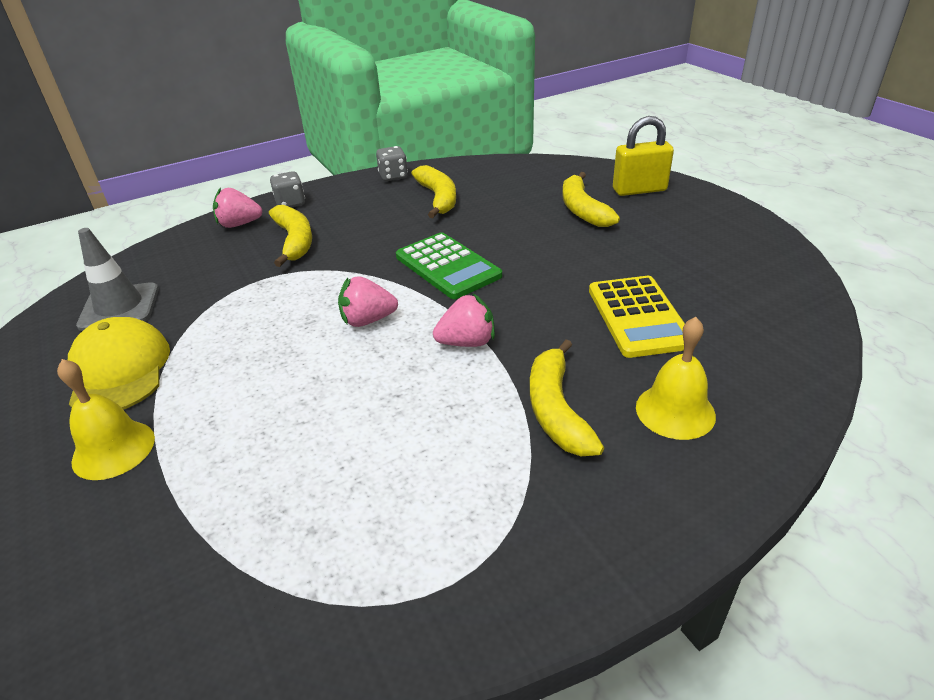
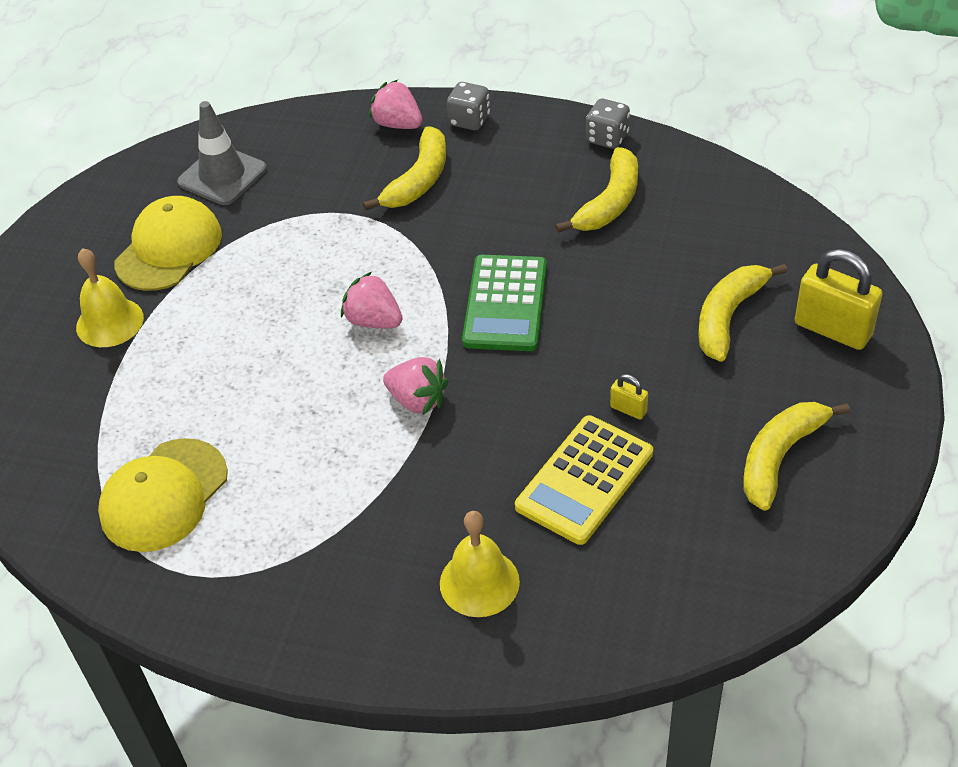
camera: 45 degrees right, 10 degrees up
(341, 539) = (164, 495): none -> yellow cap
(556, 410) = (400, 512): yellow banana -> yellow banana (779, 457)
(602, 272) = (628, 409): none -> yellow padlock

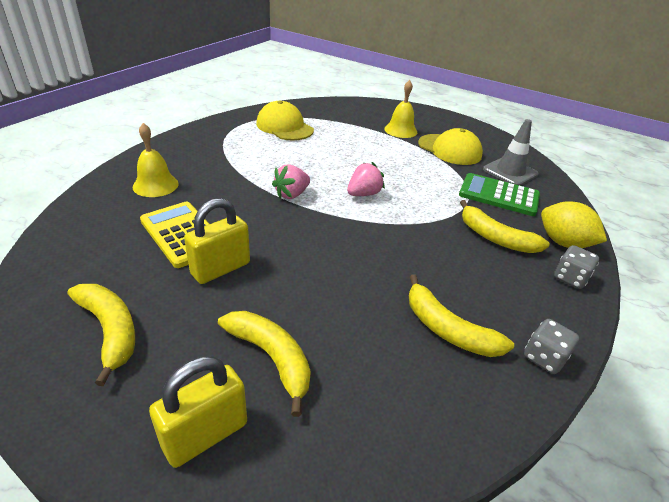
camera: 100 degrees right, 10 degrees down
(398, 124) = (563, 243): pink strawberry -> yellow lemon
(505, 304) = (352, 243): green calculator -> green calculator (499, 195)
(628, 409) = (221, 269): yellow padlock -> yellow padlock, size x2.16

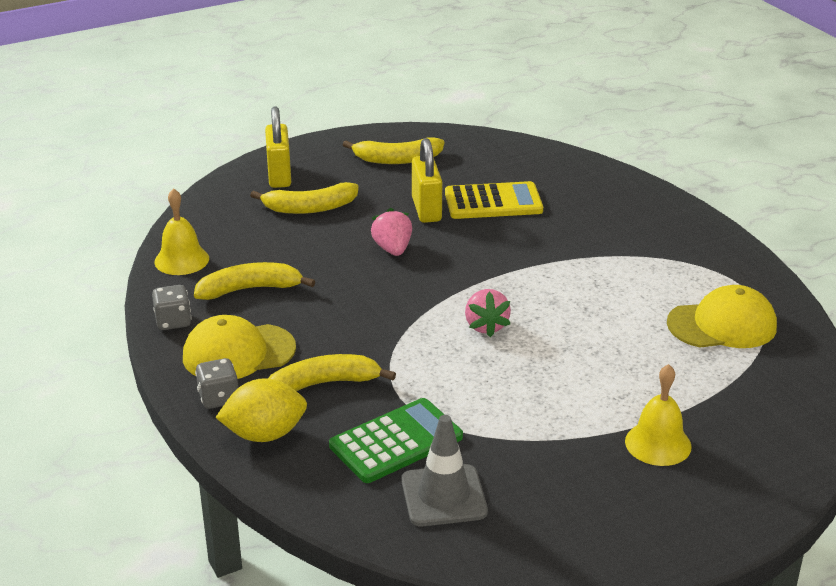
camera: 125 degrees right, 5 degrees down
(155, 185) = (598, 203): yellow bell -> yellow bell (181, 260)
(291, 194) = (521, 276): pink strawberry -> pink strawberry (392, 249)
(449, 149) = (556, 466): yellow cap -> yellow cap (238, 353)

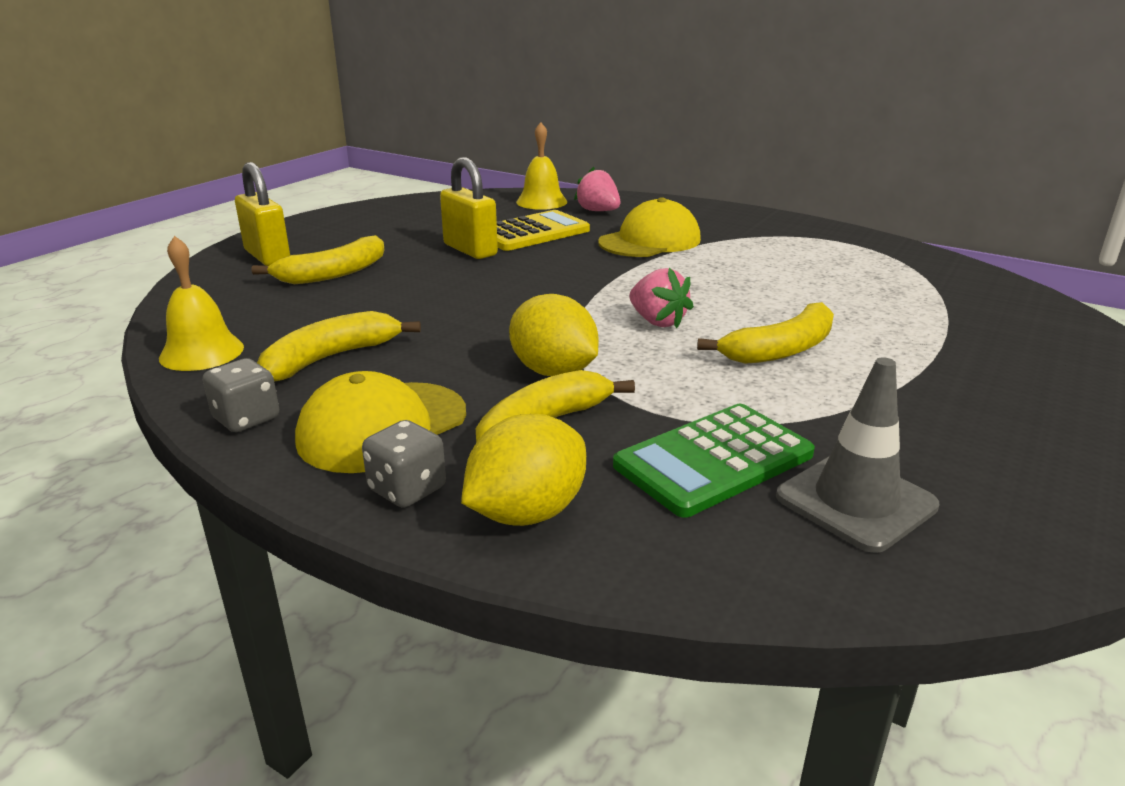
camera: 30 degrees left, 5 degrees down
(371, 346) = (553, 371): none -> yellow lemon
(392, 249) = (471, 285): pink strawberry -> pink strawberry (598, 211)
(396, 442) = (713, 460): green calculator -> green calculator turned 150 degrees counterclockwise
(397, 159) = (393, 223): yellow banana -> yellow banana (781, 349)
(658, 443) = (975, 370): yellow bell -> yellow bell (541, 202)
(722, 325) = (866, 268): yellow cap -> yellow cap (650, 241)

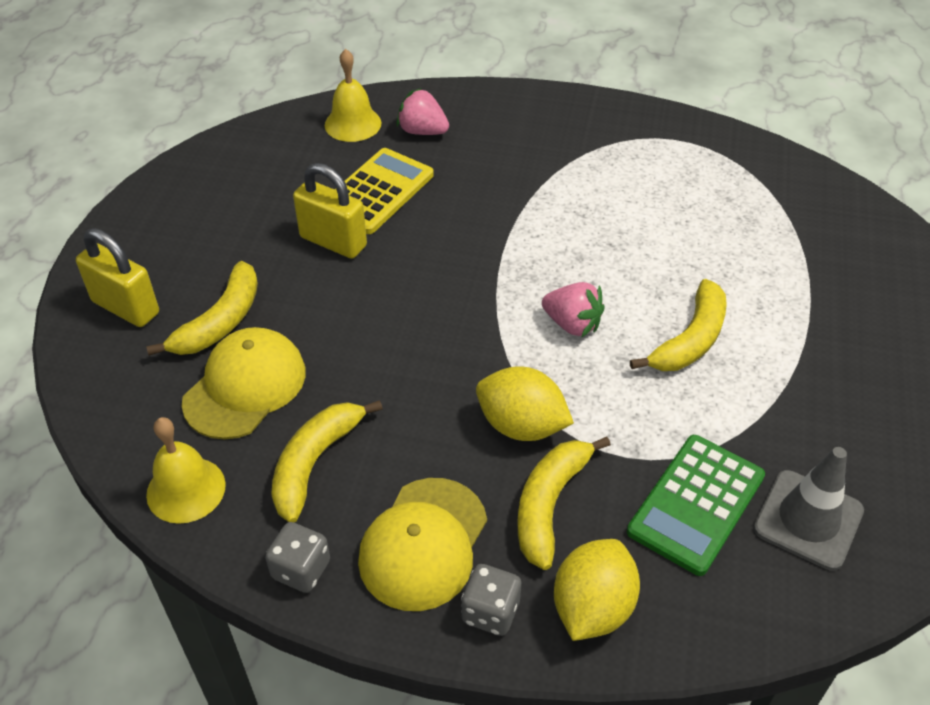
camera: 20 degrees left, 20 degrees up
(650, 241) = (502, 181): yellow cap -> yellow cap (245, 386)

